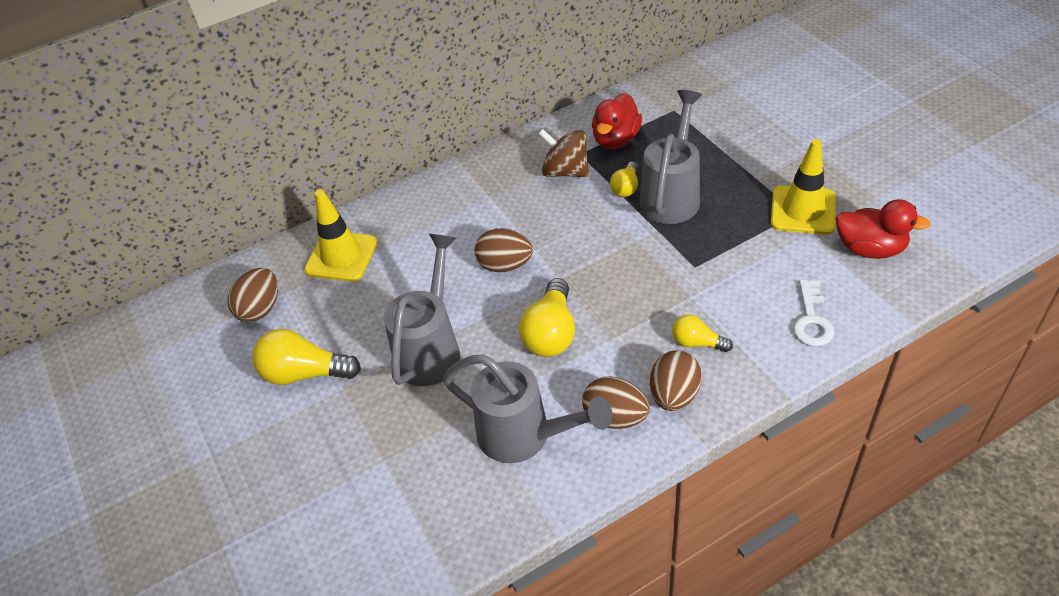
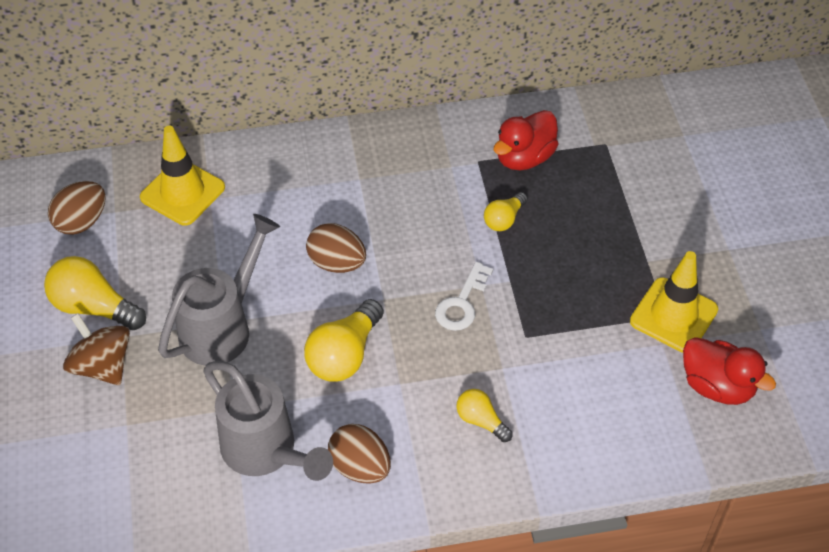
camera: 15 degrees right, 5 degrees up
(565, 171) = (451, 177): brown spinning top -> brown spinning top (102, 365)
(672, 195) = (547, 246): grey watering can -> none
(674, 395) = (428, 466): brown egg -> none
(811, 319) = (609, 440): white key -> white key (462, 303)

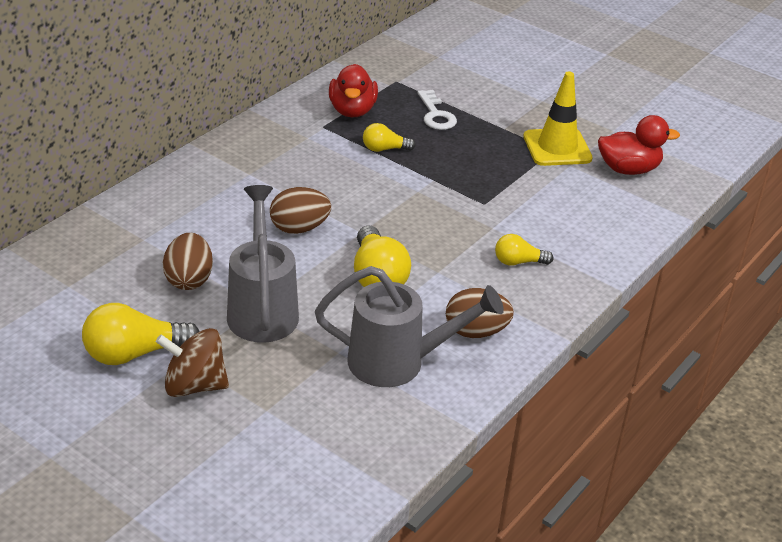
camera: 45 degrees left, 15 degrees down
(81, 222) = (46, 306): brown egg -> brown egg (189, 280)
(182, 192) = (114, 246): yellow traffic cone -> none
(462, 303) = (419, 207): white key -> white key (436, 115)
(504, 219) = (384, 149): yellow light bulb -> yellow light bulb turned 90 degrees clockwise

